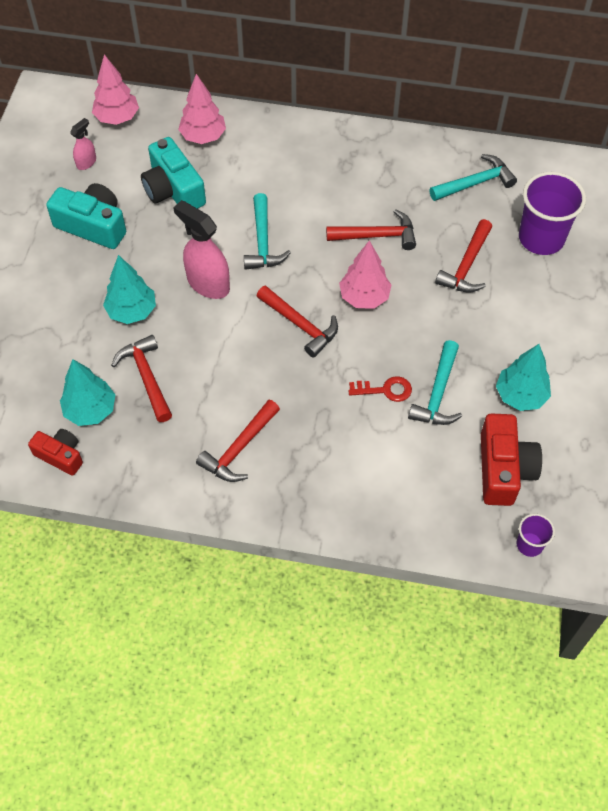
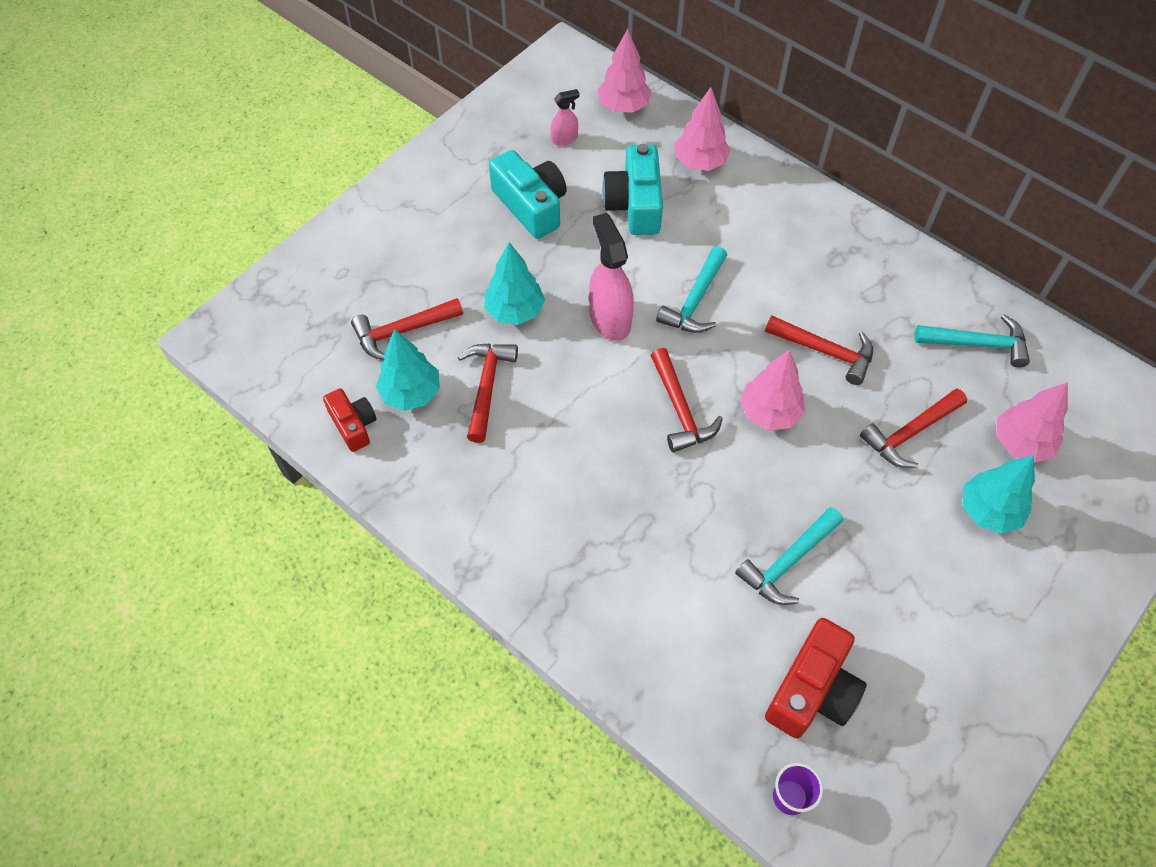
camera: 30 degrees right, 0 degrees up
(239, 448) = (533, 510): red hammer -> red hammer (402, 331)
(385, 390) = (730, 528): red key -> none
(520, 396) = (885, 615): turquoise tree -> turquoise tree (988, 511)
(541, 238) = (1021, 443): purple cup -> pink tree

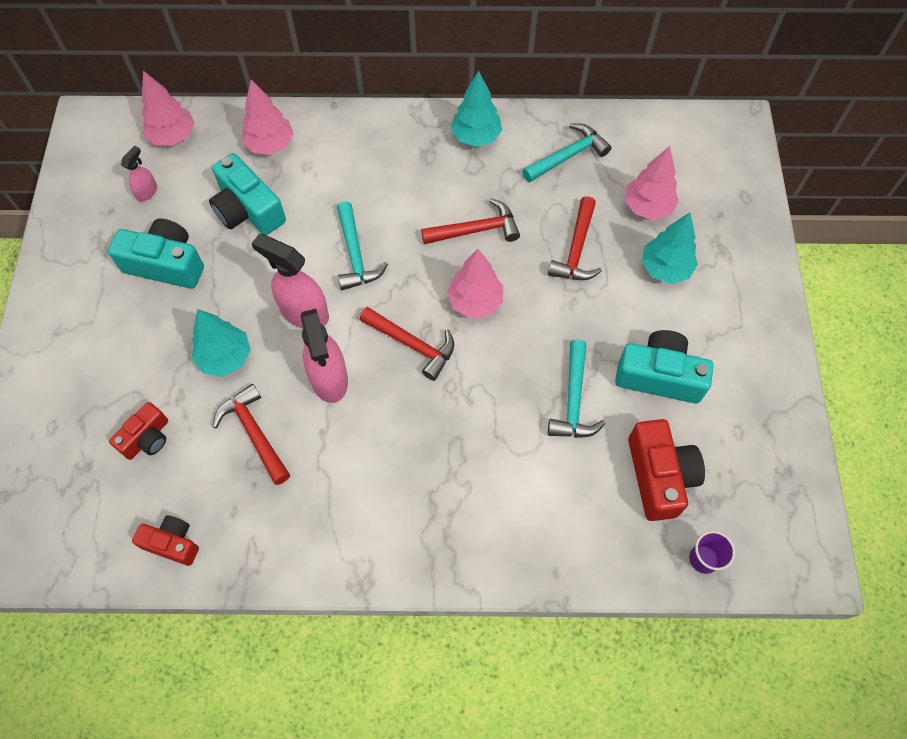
camera: 40 degrees left, 5 degrees up
(402, 331) = (147, 438): red hammer -> red camera
(411, 393) = (198, 483): turquoise tree -> turquoise tree (476, 137)
(584, 387) = (329, 379): none -> pink spray bottle
(893, 603) = (659, 376): none -> turquoise camera

